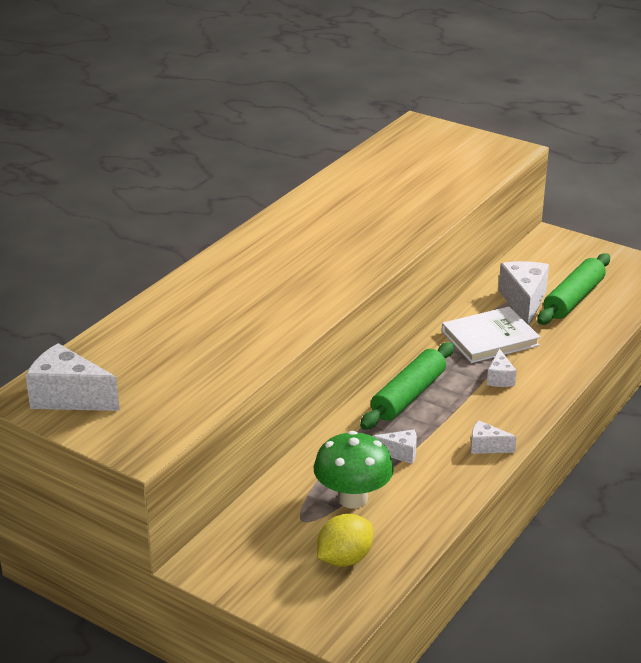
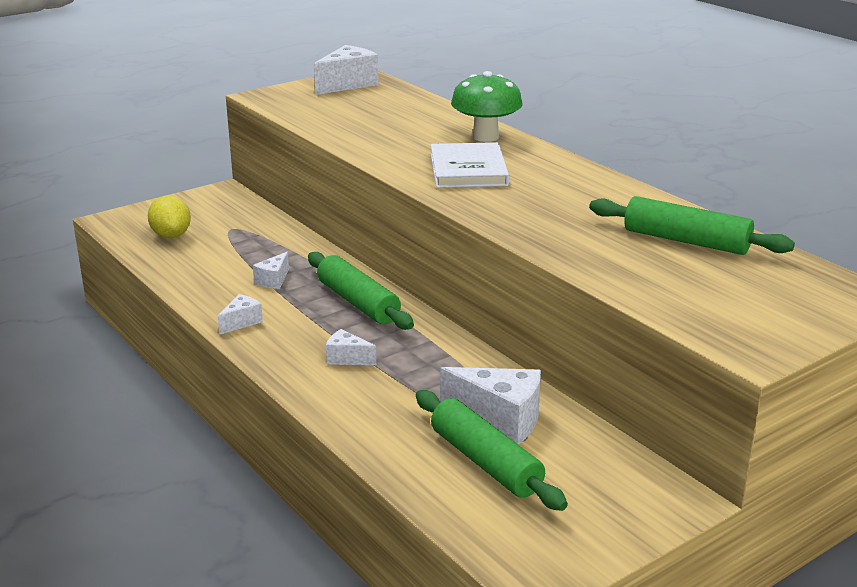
camera: 110 degrees right, 5 degrees down
(353, 498) = (235, 250): green mushroom -> green mushroom (485, 137)
(379, 176) = (686, 241): none -> green rolling pin
(490, 338) = (430, 373): white book -> white book (468, 170)

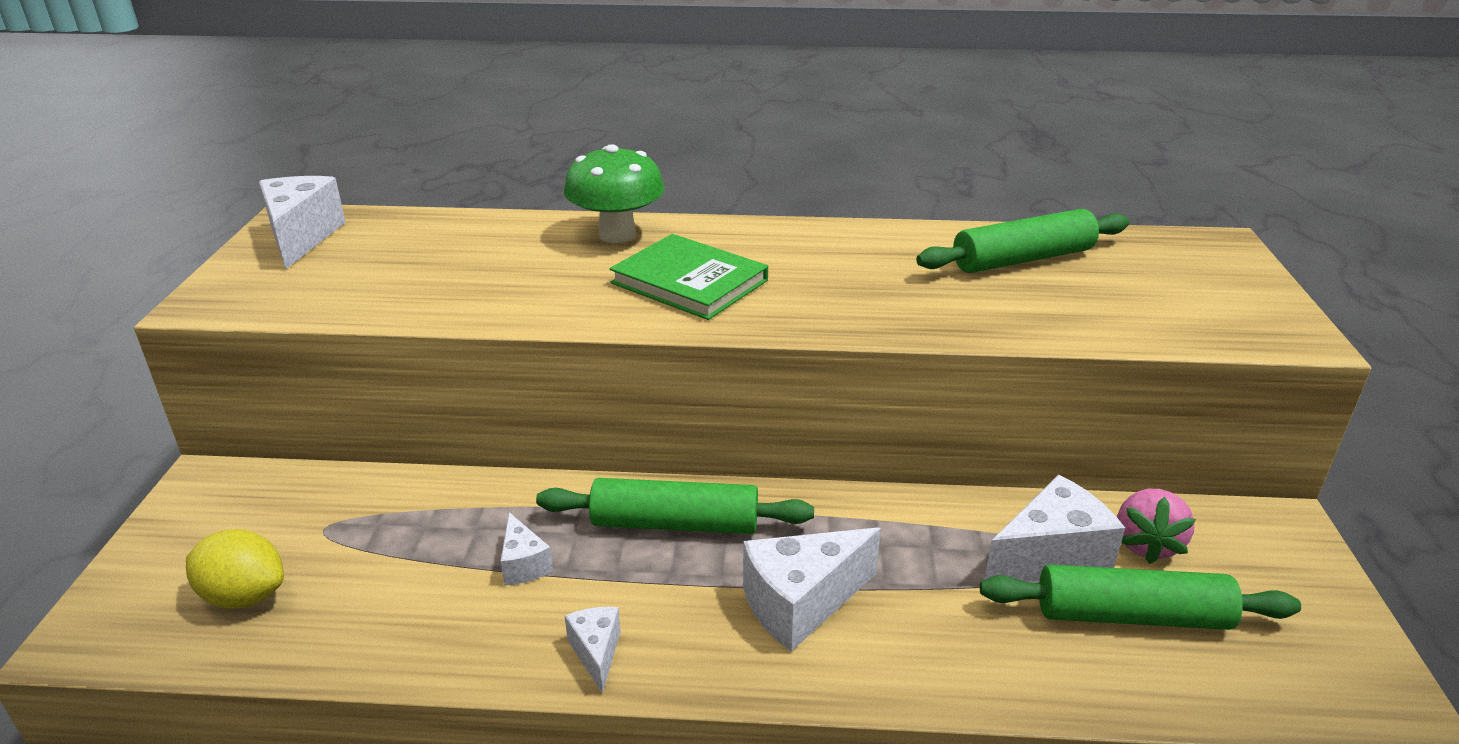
camera: 50 degrees left, 5 degrees up
(347, 358) = (801, 604): white cheese -> white cheese, size x1.87
(468, 170) = (689, 282): white book -> green book
(567, 449) = (1146, 544): none -> pink strawberry

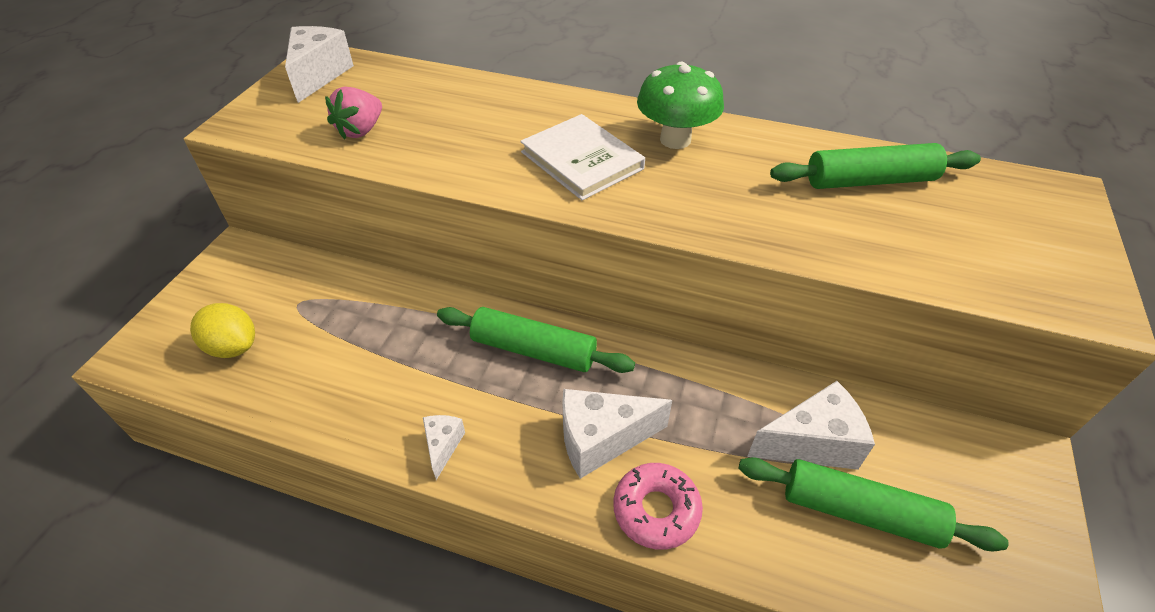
camera: 15 degrees right, 15 degrees up
(523, 564) = (418, 361): white cheese -> none
(617, 235) = (544, 105): green mushroom -> green mushroom (675, 140)
(689, 282) = (581, 160): green book -> white book
(899, 665) = (656, 510): none -> pink donut
(1146, 544) = (897, 448): pink strawberry -> pink strawberry (361, 130)

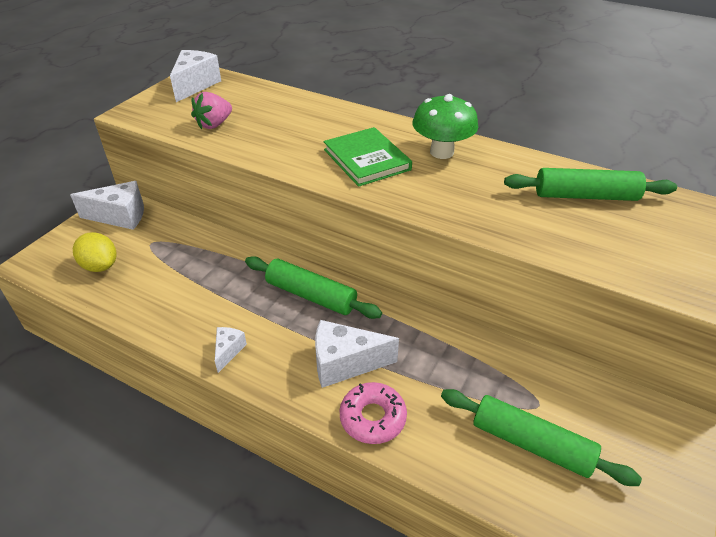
camera: 10 degrees right, 5 degrees down
(581, 160) = (366, 159): white book -> green book
(811, 443) = (507, 389): white cheese -> white cheese (120, 216)

